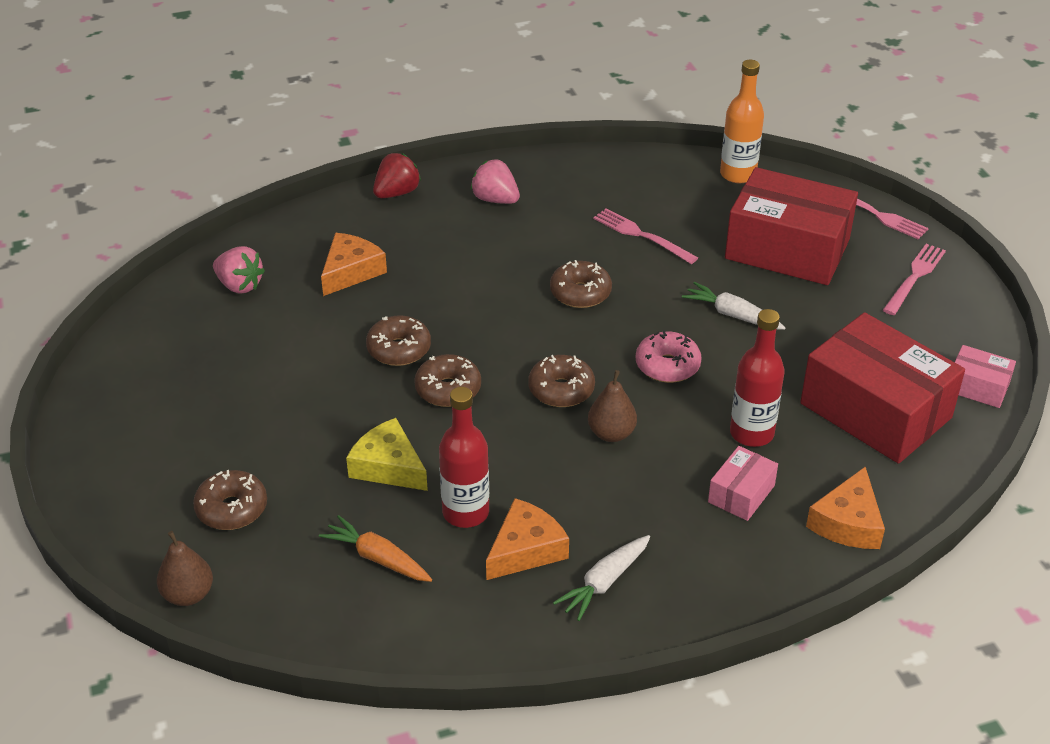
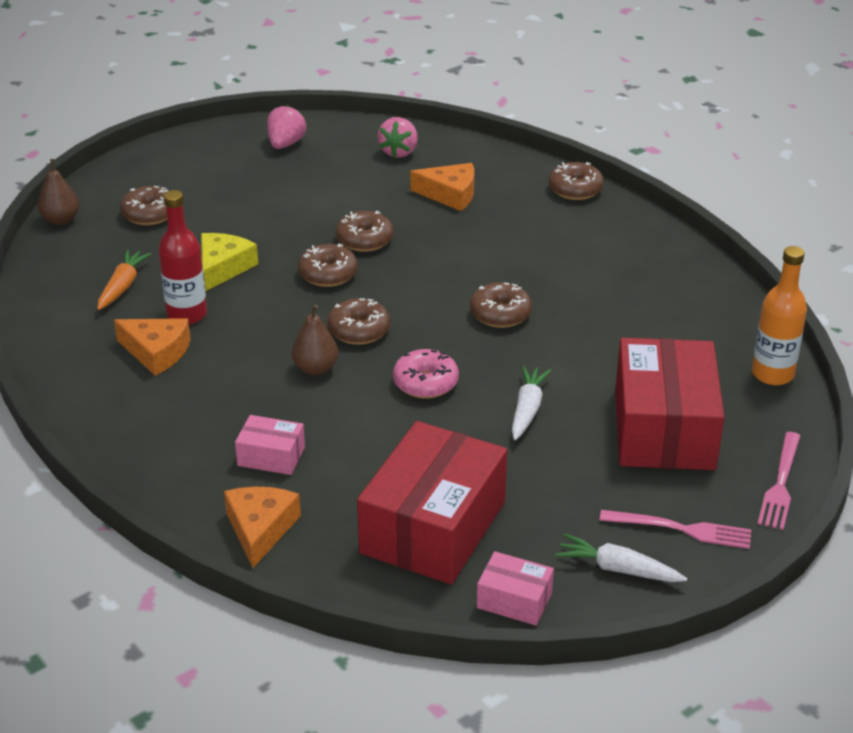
camera: 70 degrees right, 5 degrees down
(396, 193) = (575, 189): red strawberry -> brown donut
(495, 199) = (606, 240): pink strawberry -> pink strawberry (285, 144)
(605, 582) = (134, 399): white carrot -> white carrot (618, 569)
(640, 235) = (615, 331): pink fork -> none
(751, 433) = (357, 450): red bottle -> none
(847, 522) = (260, 529): orange cheese -> orange cheese turned 90 degrees clockwise
(977, 387) = (514, 600): pink box -> pink box turned 75 degrees counterclockwise

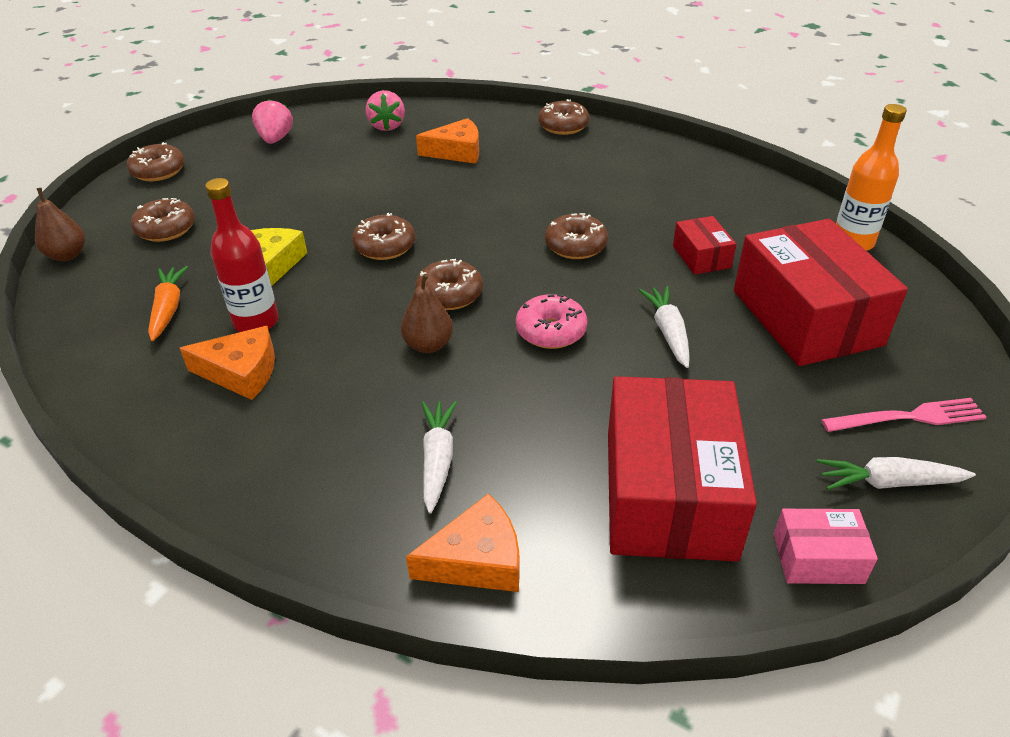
camera: 20 degrees left, 5 degrees up
(260, 529) = (477, 560): orange cheese -> orange cheese turned 90 degrees clockwise
(271, 456) = (437, 460): pink box -> white carrot
(364, 240) = (402, 207): brown donut -> brown donut (158, 171)
(611, 352) = (701, 257): none -> red box
(780, 485) = (952, 344): pink fork -> none

